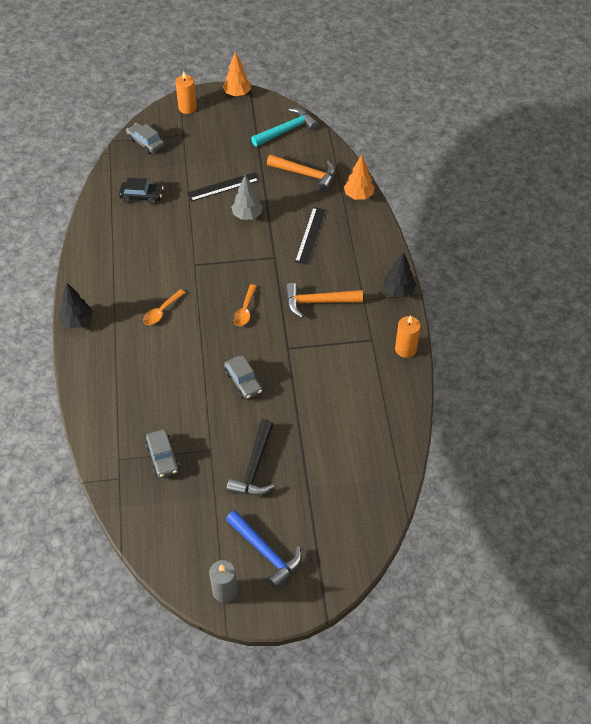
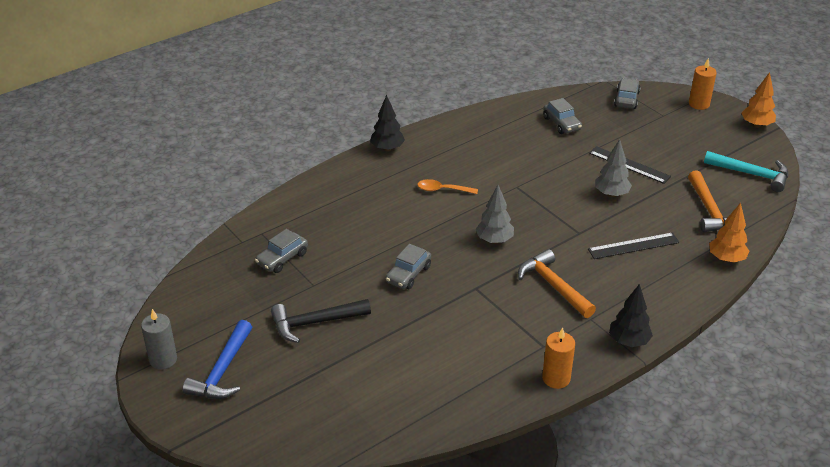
camera: 60 degrees right, 15 degrees down
(142, 196) = (561, 123): black car -> grey car
(245, 310) = (494, 240): orange spoon -> grey tree

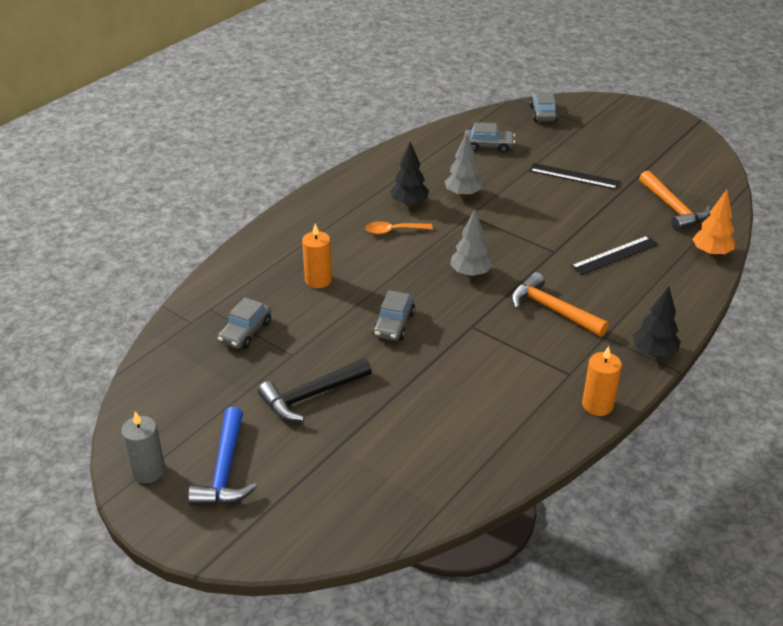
camera: 15 degrees left, 0 degrees up
(387, 148) = (316, 197): black tree -> black tree (409, 203)
(561, 123) = (488, 146): grey car -> grey car turned 45 degrees counterclockwise
(611, 194) = (569, 208): grey tree -> grey tree (463, 194)
(699, 104) = (615, 108): orange candle -> orange candle (318, 280)
(751, 174) = (696, 167): turquoise hammer -> none
(756, 125) = (679, 120): orange tree -> none

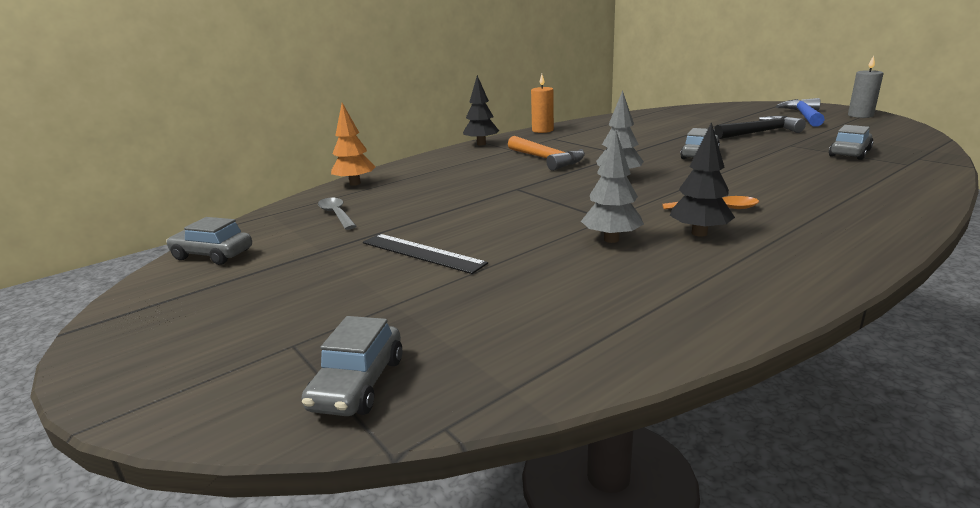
camera: 165 degrees left, 15 degrees down
(318, 280) = (796, 177): orange candle -> none
(488, 146) = (538, 310): grey car -> grey car (212, 255)
(614, 255) = (454, 184): black ruler -> none
(673, 208) = (336, 215): orange hammer -> grey spoon

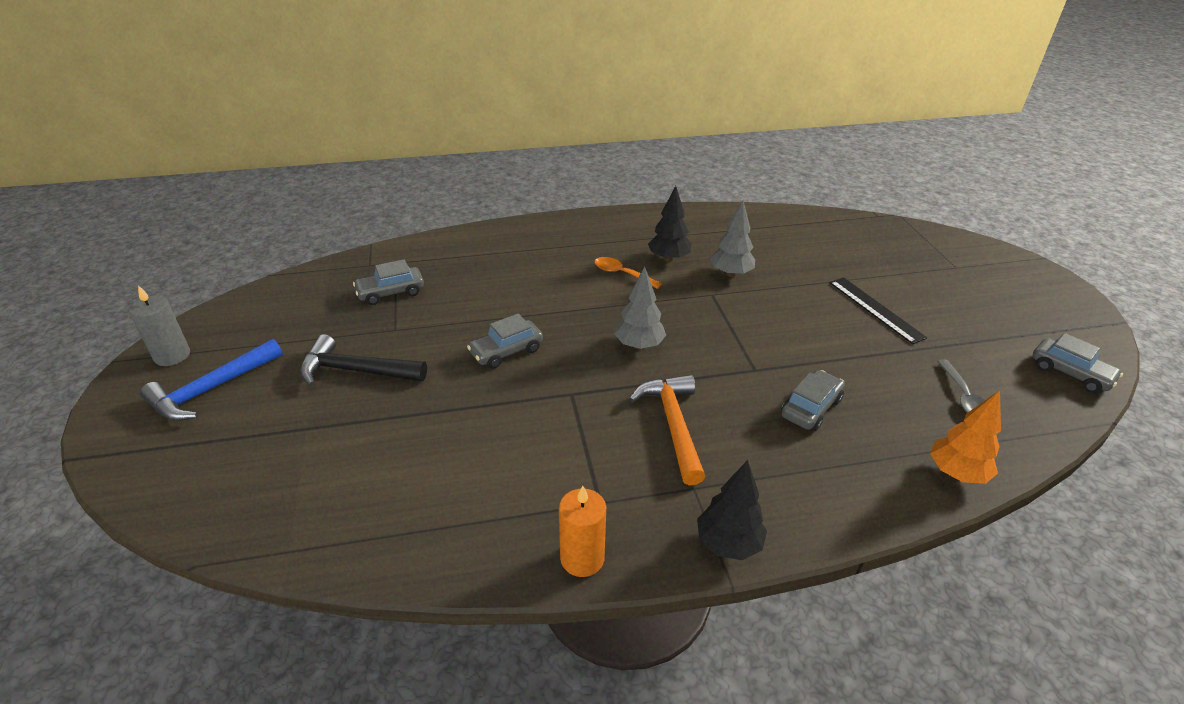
camera: 155 degrees left, 15 degrees up
(358, 384) = (915, 239): grey car -> grey car (811, 408)

